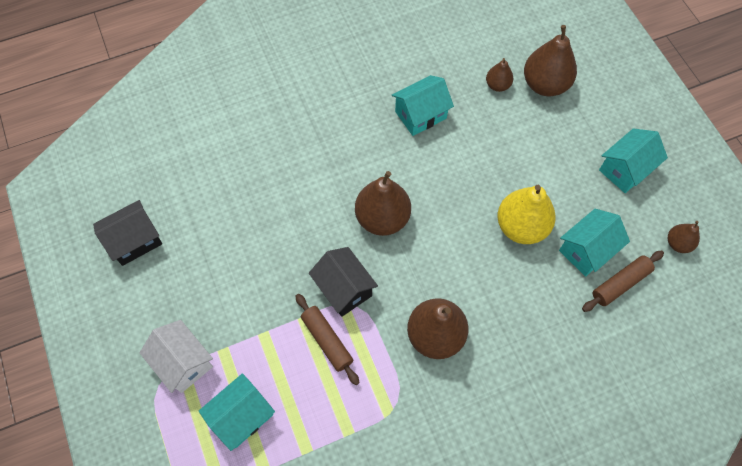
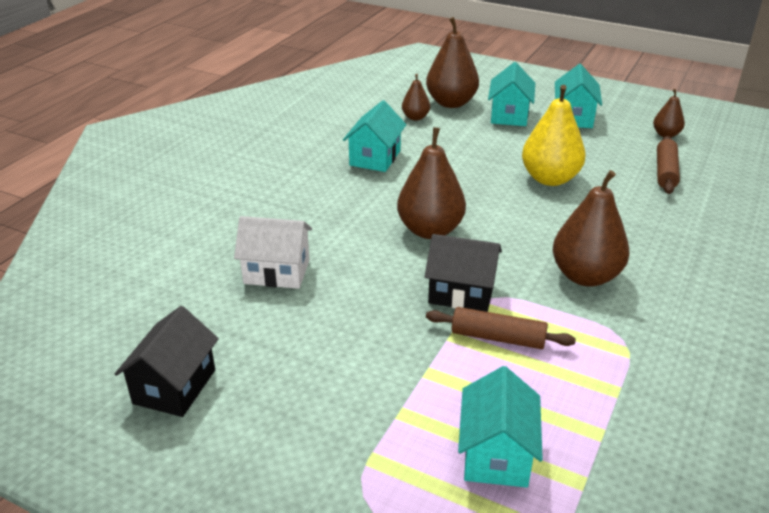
camera: 40 degrees left, 30 degrees down
(183, 362) = (368, 454): white house -> white house (277, 272)
(587, 250) = (615, 167): turquoise house -> turquoise house (509, 115)

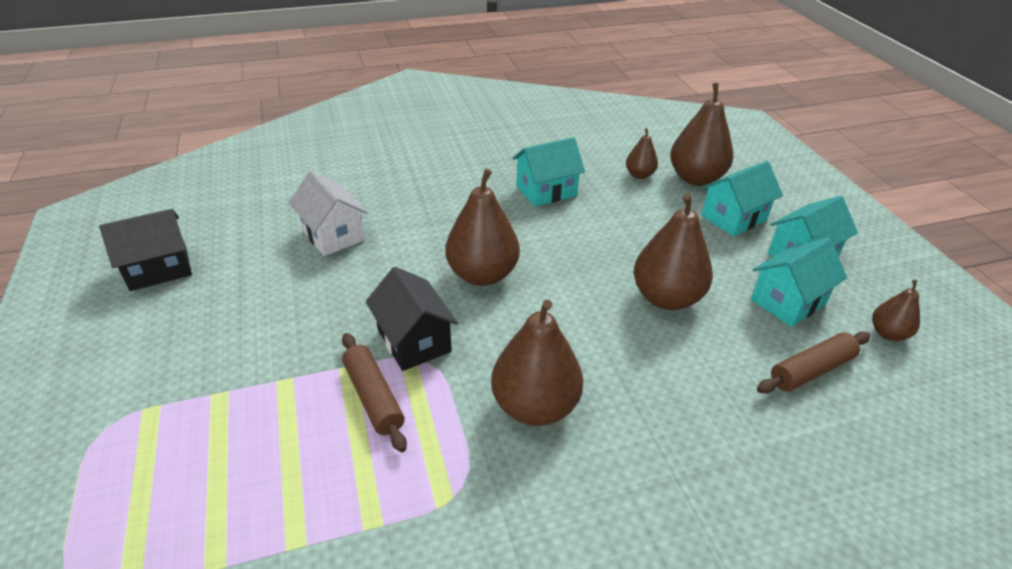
camera: 45 degrees right, 5 degrees up
(496, 454) = (211, 482): turquoise house -> turquoise house (788, 301)
(550, 179) = (666, 298): yellow pear -> brown pear

